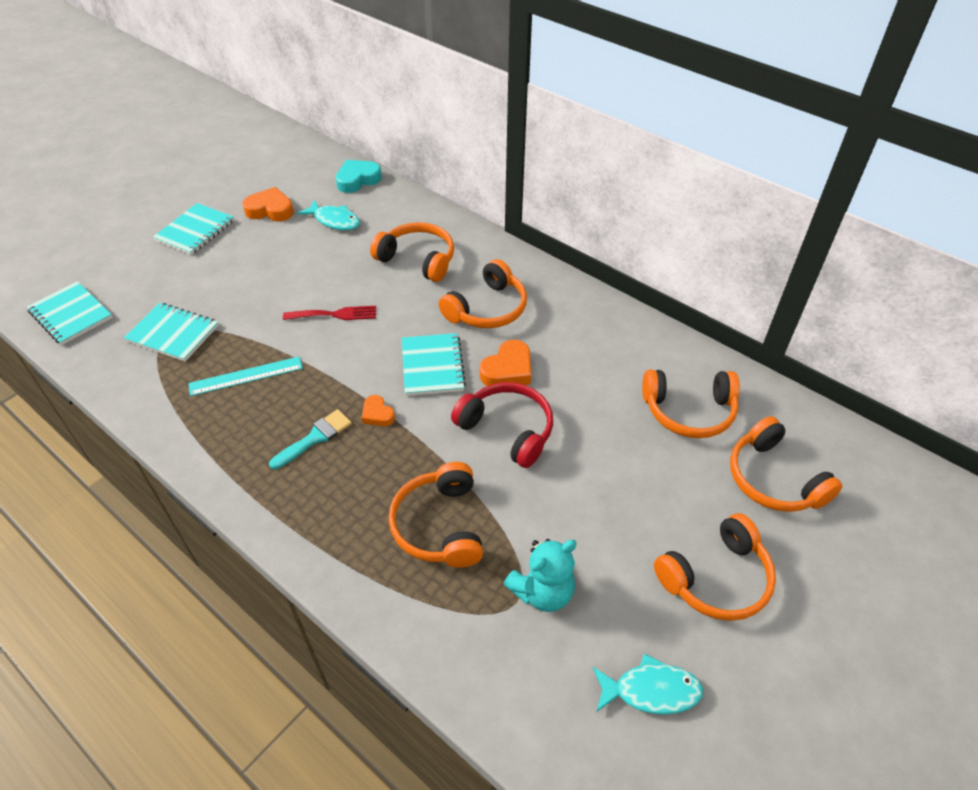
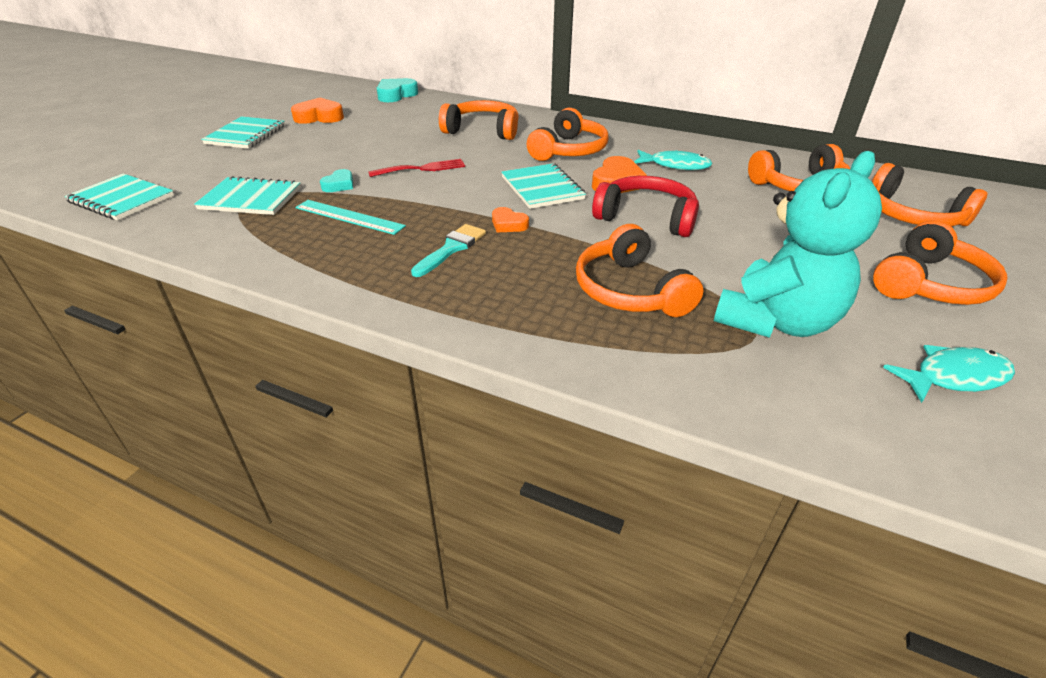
camera: 15 degrees left, 10 degrees down
(246, 376) = (349, 217): turquoise ruler -> turquoise ruler turned 60 degrees clockwise
(253, 327) = (339, 185): none -> turquoise heart
(334, 220) = (387, 117): turquoise fish -> turquoise fish (675, 165)
(542, 591) = (776, 321): turquoise teddy bear -> turquoise teddy bear, size x1.55

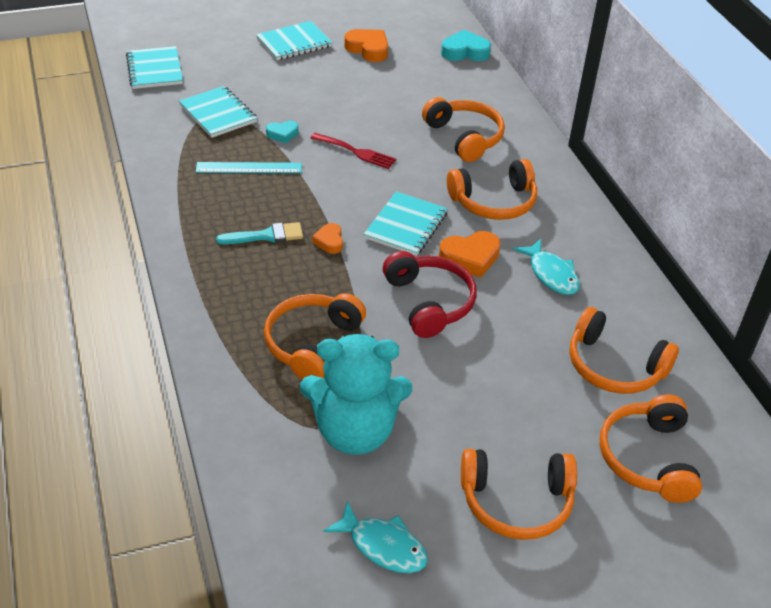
camera: 45 degrees right, 5 degrees up
(349, 217) = (249, 168): turquoise ruler -> turquoise ruler turned 75 degrees counterclockwise

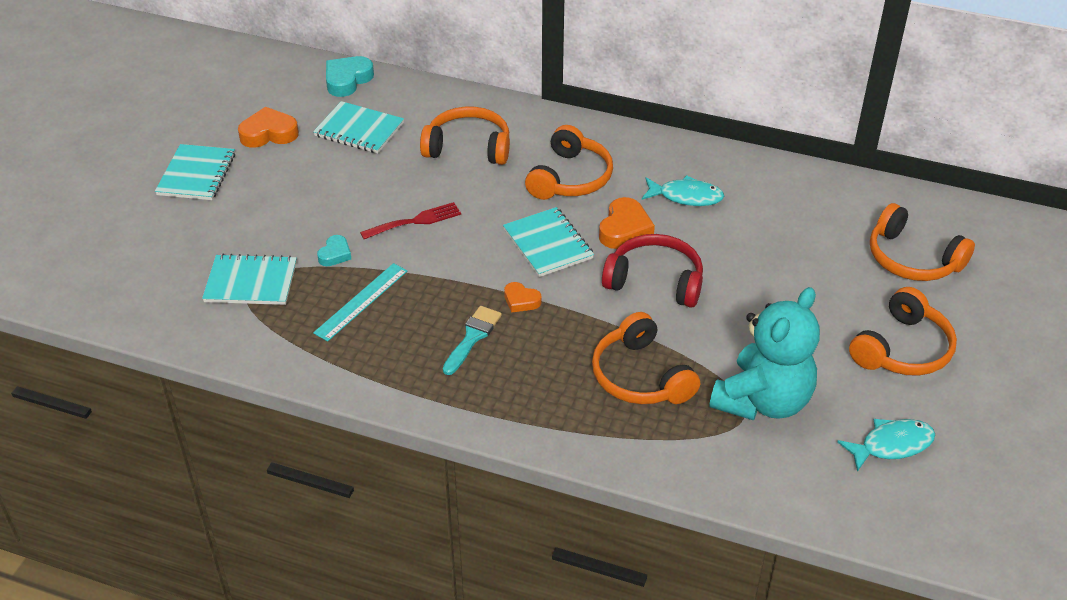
camera: 50 degrees left, 0 degrees up
(154, 70) = (117, 293): turquoise notebook -> turquoise notebook (359, 130)
(614, 366) = (812, 222): orange headphones -> none

